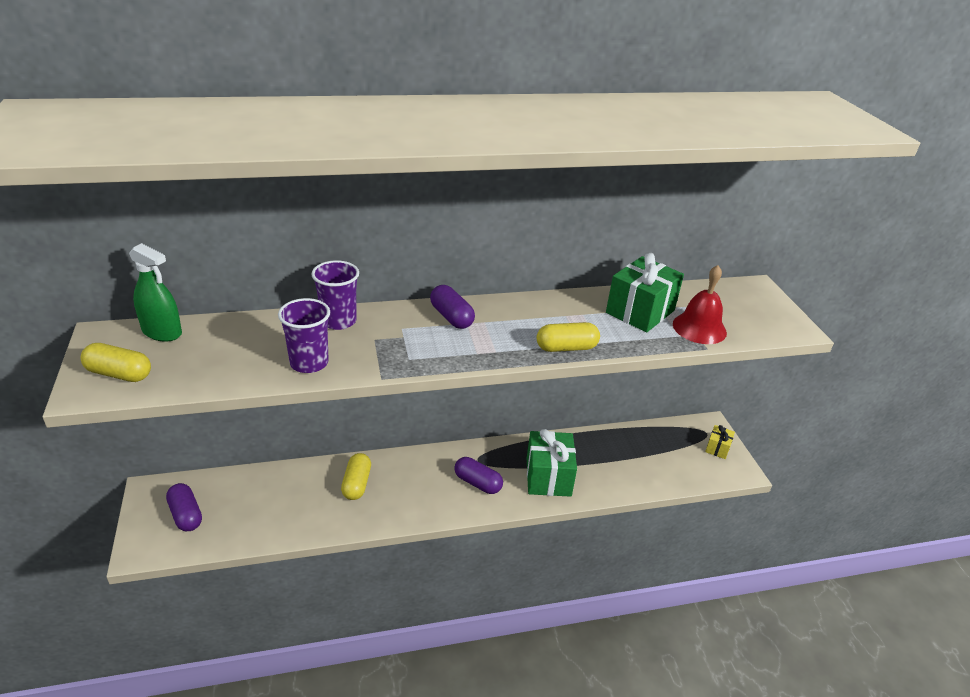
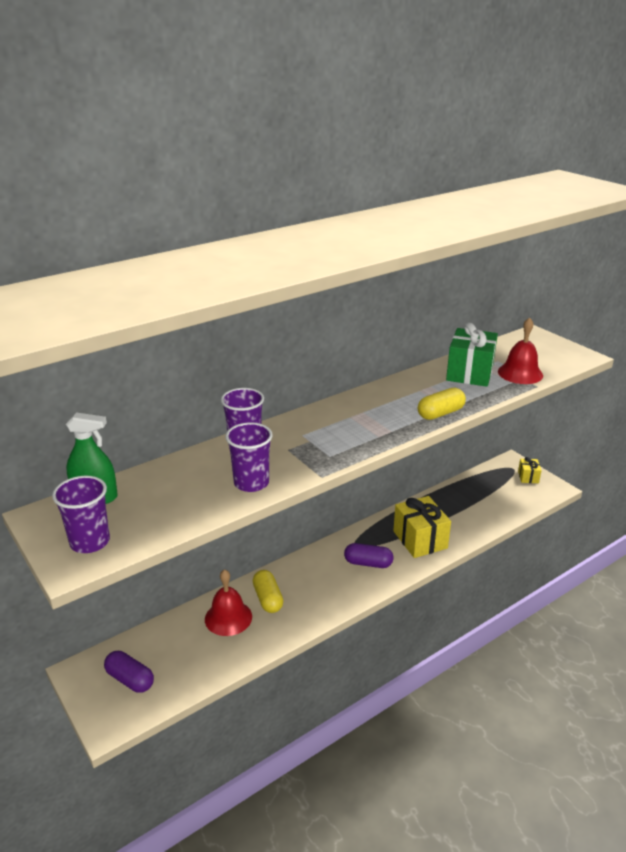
camera: 20 degrees left, 5 degrees down
(119, 374) = (90, 542): yellow capsule -> purple cup
(308, 489) = (228, 617): none -> red bell
(451, 317) = (334, 415): purple capsule -> none
(548, 477) = (420, 539): green gift -> yellow gift

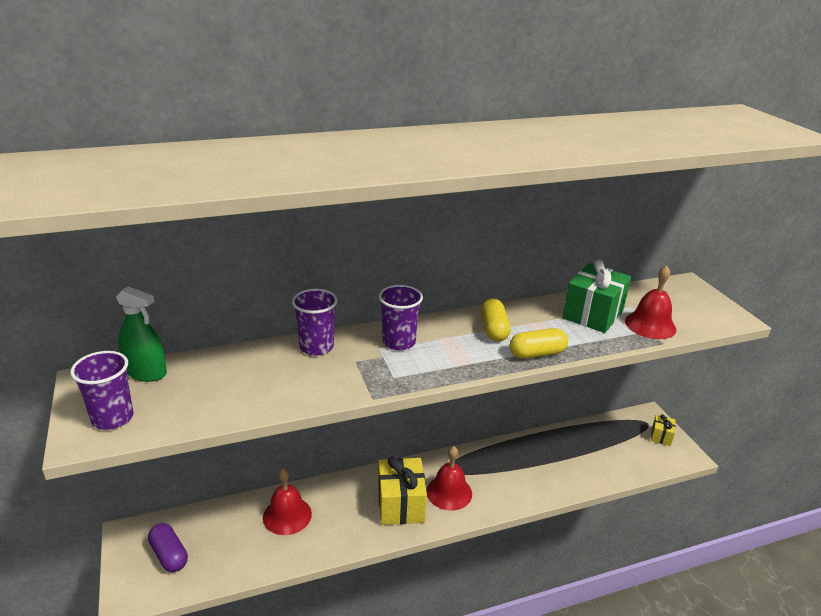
camera: 15 degrees right, 0 degrees up
(251, 483) = (299, 390): purple cup -> purple cup (399, 342)
(268, 599) = (333, 505): yellow capsule -> yellow capsule (493, 329)
(368, 563) = (449, 492): purple capsule -> red bell
(420, 539) = (514, 479): yellow gift -> yellow gift (400, 504)

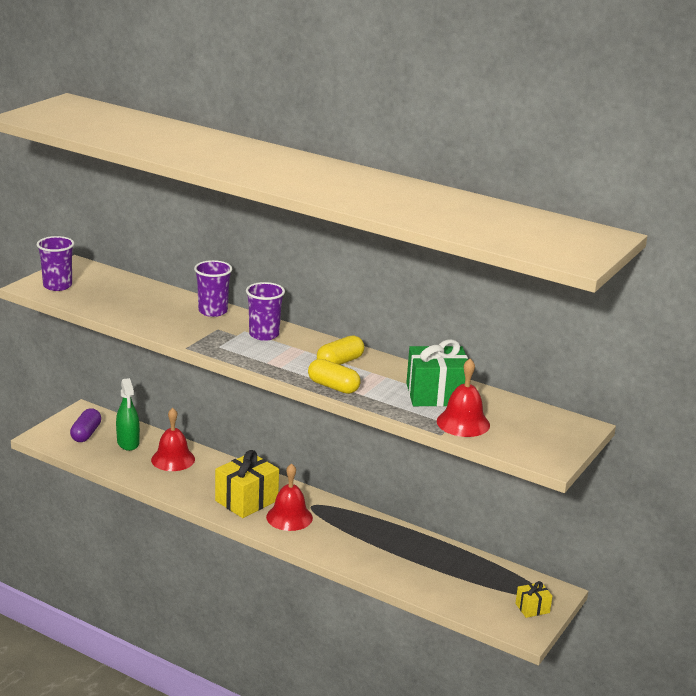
camera: 50 degrees right, 5 degrees down
(146, 372) = (107, 276): green spray bottle -> green spray bottle (128, 443)

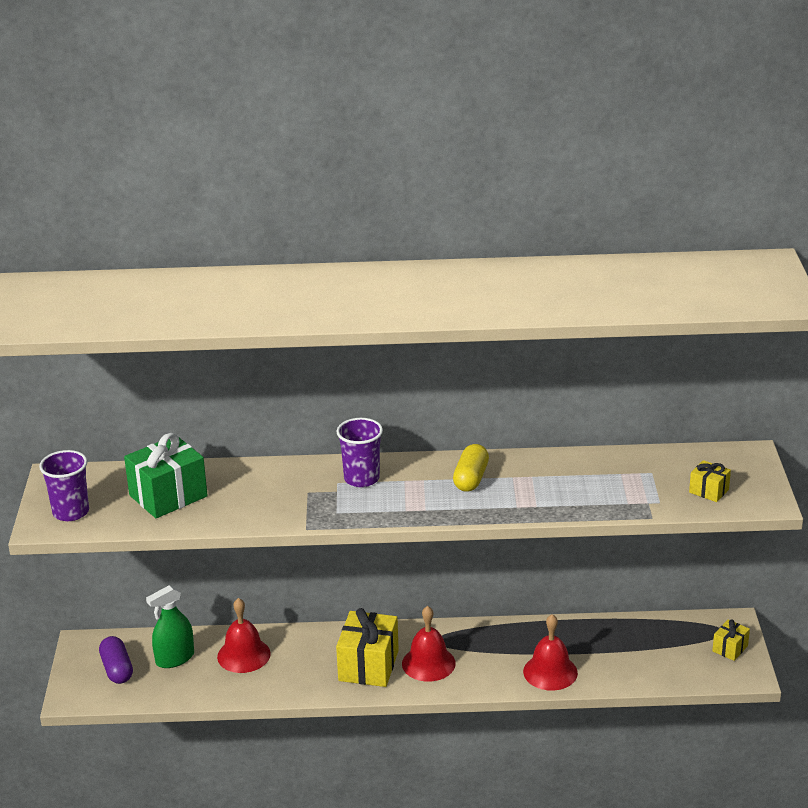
camera: 30 degrees left, 5 degrees up
(128, 443) = (175, 658): green spray bottle -> green spray bottle turned 105 degrees clockwise
(213, 311) = (276, 473): purple cup -> none
(333, 387) = (499, 509): yellow capsule -> none
(436, 395) = (597, 476): green gift -> green gift (168, 496)
(463, 423) = (655, 496): red bell -> red bell (550, 672)
(511, 436) = (709, 491): none -> yellow gift

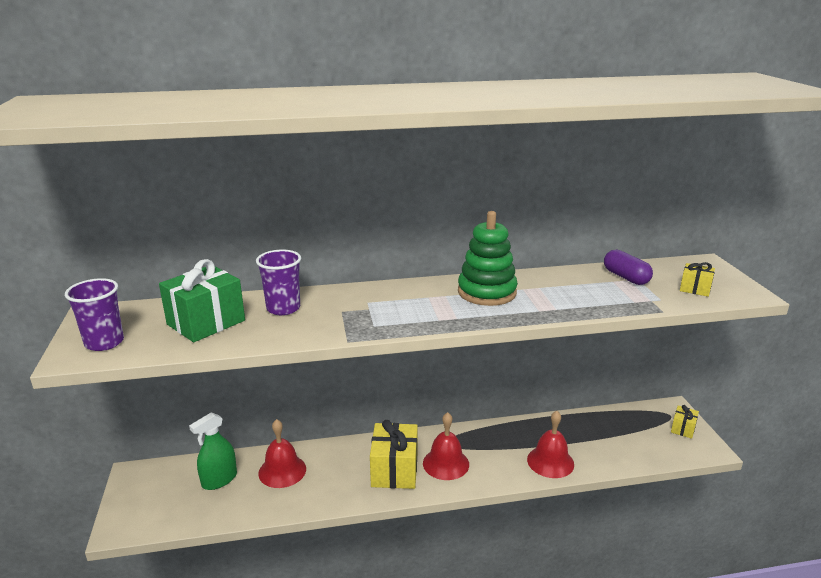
camera: 10 degrees left, 5 degrees down
(117, 669) = (165, 495): purple capsule -> purple capsule (626, 277)
(361, 478) = (389, 298): purple cup -> purple cup (283, 308)
(471, 478) = (487, 292): yellow capsule -> green stacking toy

